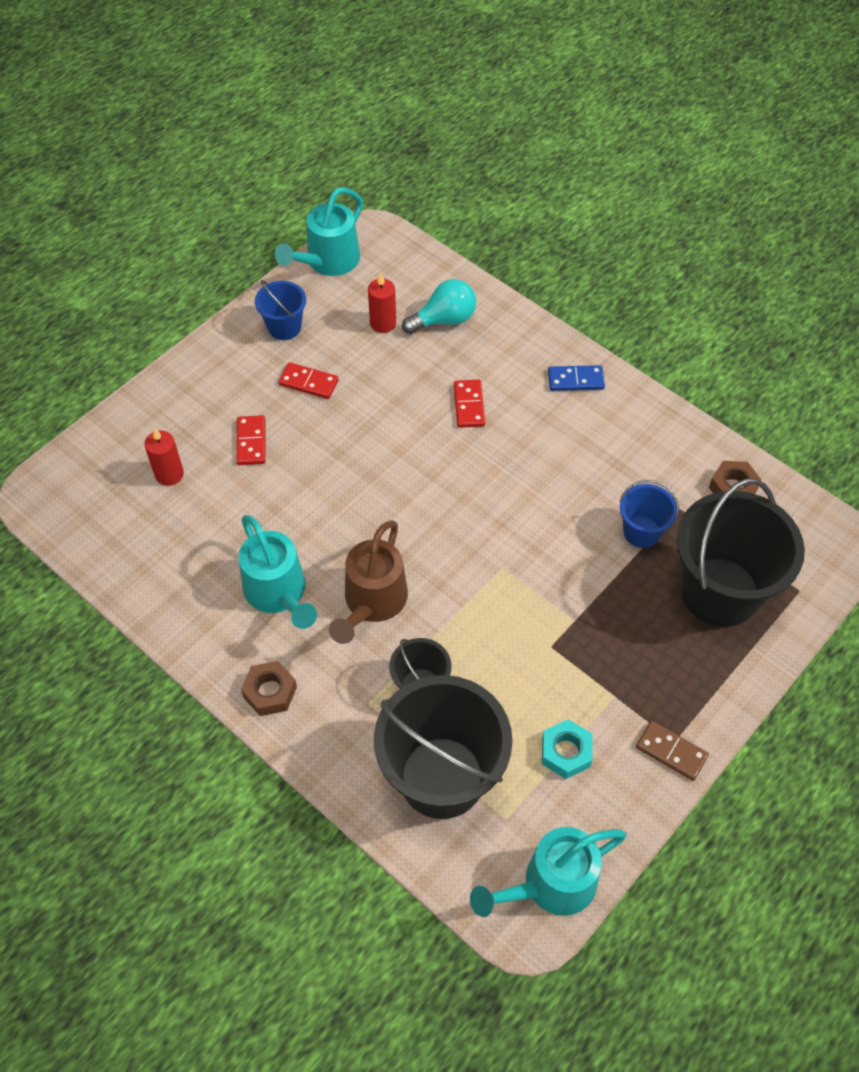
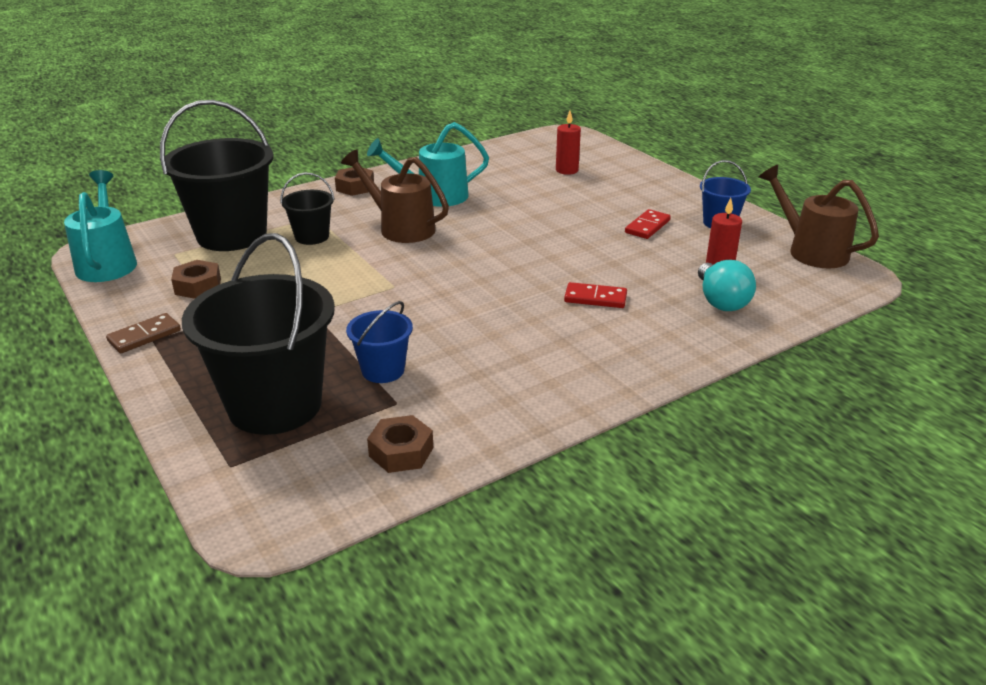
camera: 105 degrees right, 25 degrees down
(251, 442) = (587, 199): red domino -> none
(327, 262) = (810, 250): turquoise watering can -> brown watering can
(566, 752) = (198, 286): turquoise nut -> brown nut
(575, 380) = (612, 369): blue domino -> none

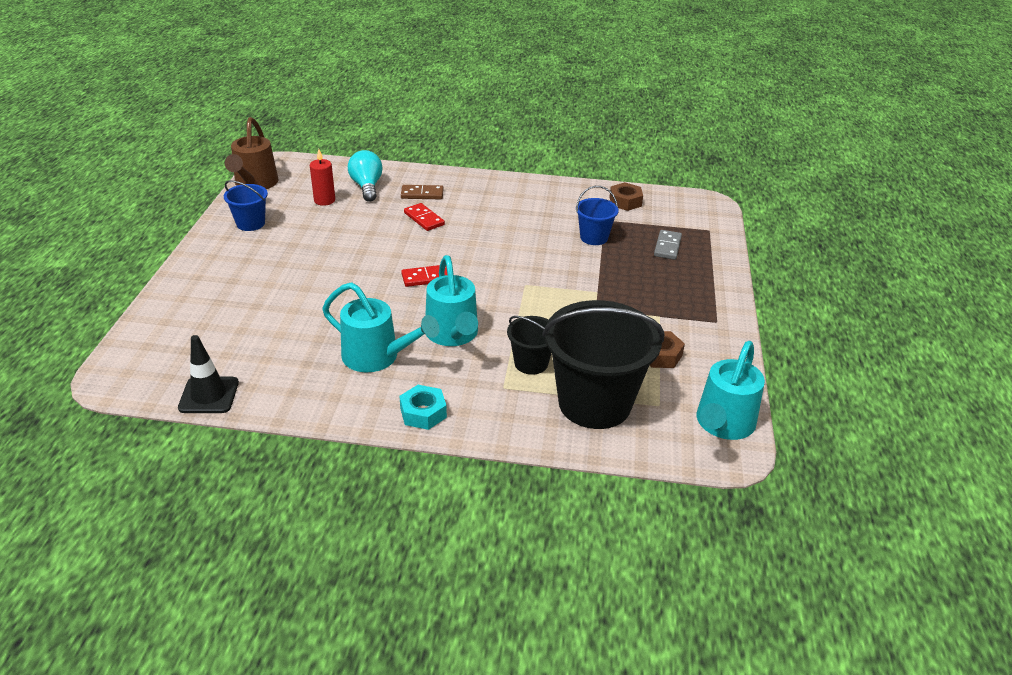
camera: 140 degrees left, 5 degrees up
(144, 336) = (721, 327): brown domino -> brown domino (422, 194)
(275, 405) = (667, 246): black bucket -> grey domino
(355, 187) = (423, 413): brown nut -> turquoise nut
(400, 227) = (453, 335): brown watering can -> turquoise watering can
(500, 147) = (209, 395): none -> black traffic cone
(567, 170) = (225, 326): red candle -> none
(647, 226) = (296, 244): red domino -> red domino (426, 278)
(721, 301) = (367, 186): turquoise light bulb -> turquoise light bulb turned 45 degrees counterclockwise

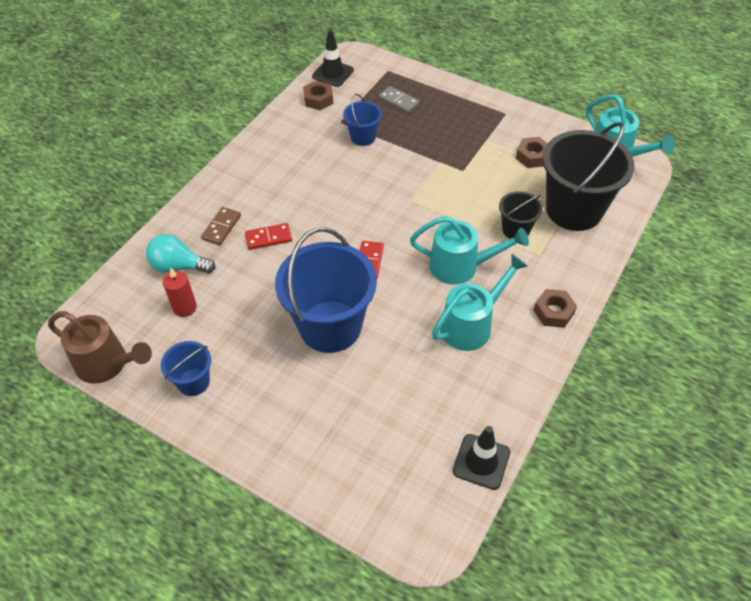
camera: 65 degrees left, 15 degrees up
(336, 274) = (330, 326): none -> blue bucket
(423, 413) = (553, 312): turquoise nut -> brown nut
(671, 200) = (333, 73): none -> black traffic cone

